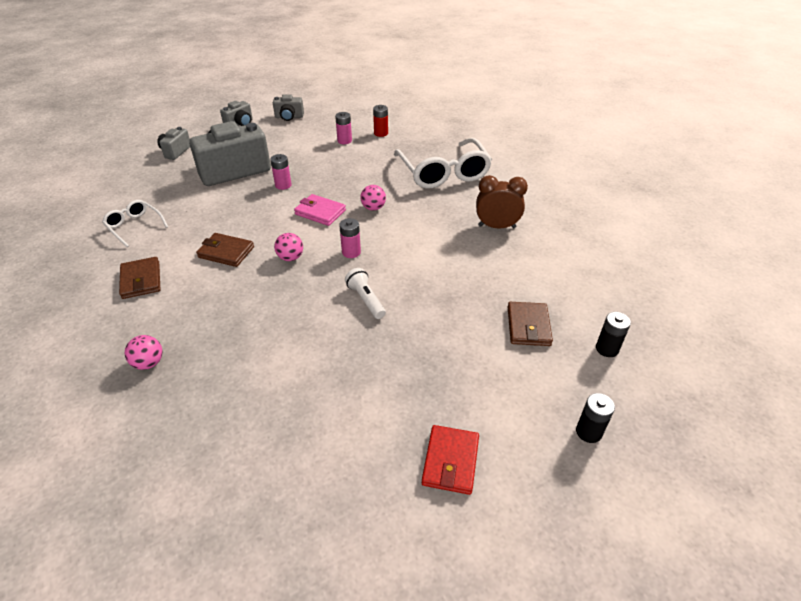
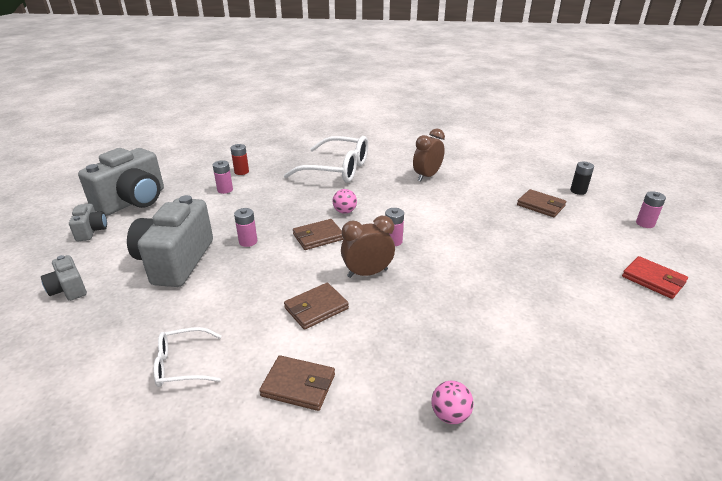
camera: 55 degrees left, 10 degrees down
(289, 117) = (133, 201): grey camera -> grey camera, size x2.08
(290, 258) = (367, 273): pink ball -> brown clock
(320, 212) = (318, 237): pink wallet -> brown wallet
(366, 300) = (461, 255): white flashlight -> none
(588, 432) = (645, 223): black battery -> pink battery

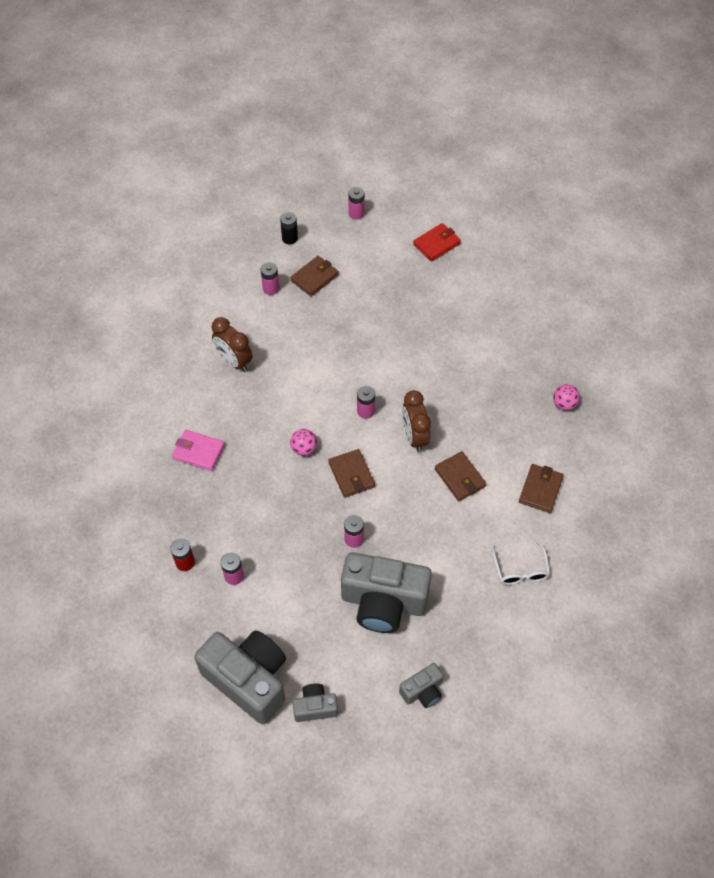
camera: 85 degrees left, 25 degrees up
(337, 169) = (198, 452): white glasses -> pink wallet
(513, 186) = (271, 288): none -> pink battery

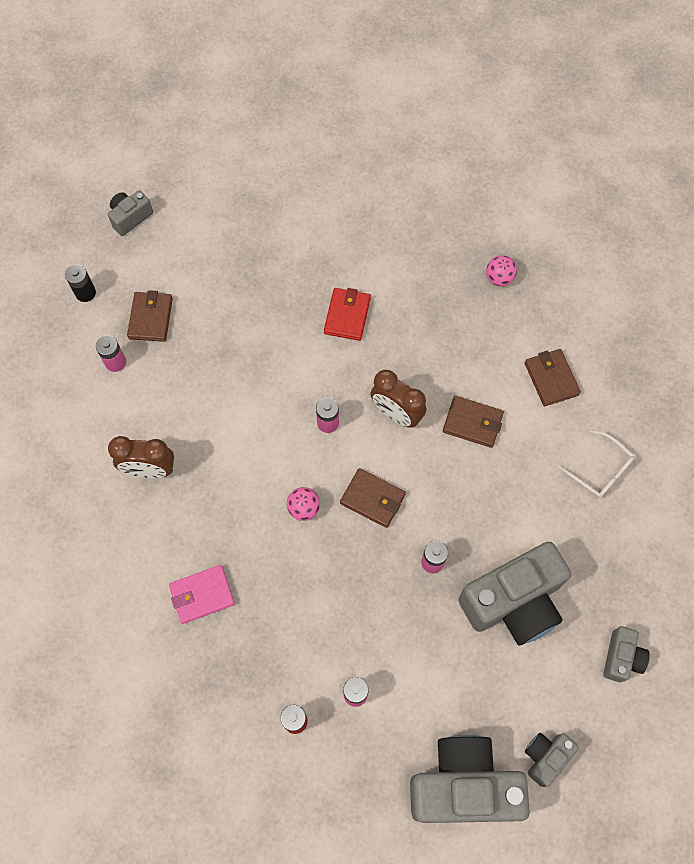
camera: 40 degrees left, 10 degrees up
(356, 213) = (130, 218): pink battery -> grey camera
(436, 244) = (241, 196): red wallet -> red wallet (347, 316)

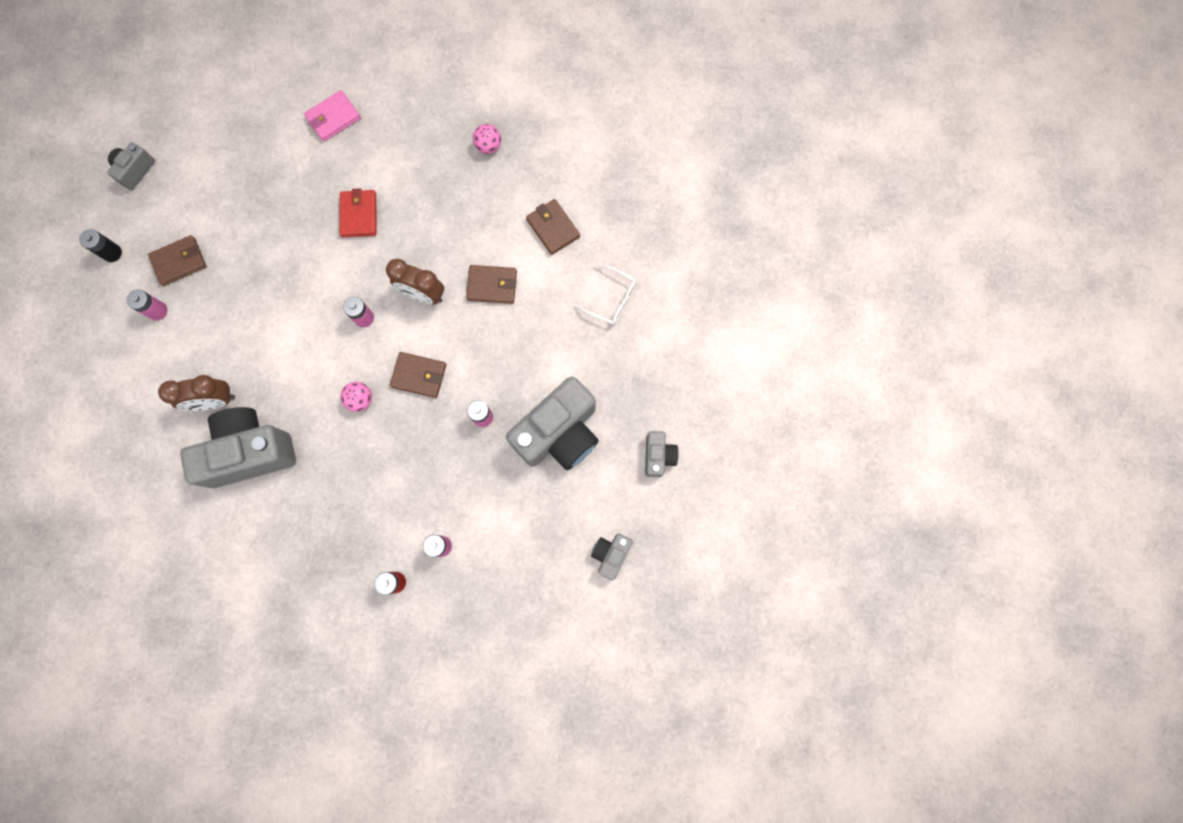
camera: 15 degrees left, 10 degrees up
(151, 318) = (179, 262): brown wallet -> brown wallet turned 75 degrees clockwise
(202, 595) = (289, 498): pink wallet -> pink wallet (333, 118)
(463, 785) = (547, 596): grey camera -> grey camera (250, 452)

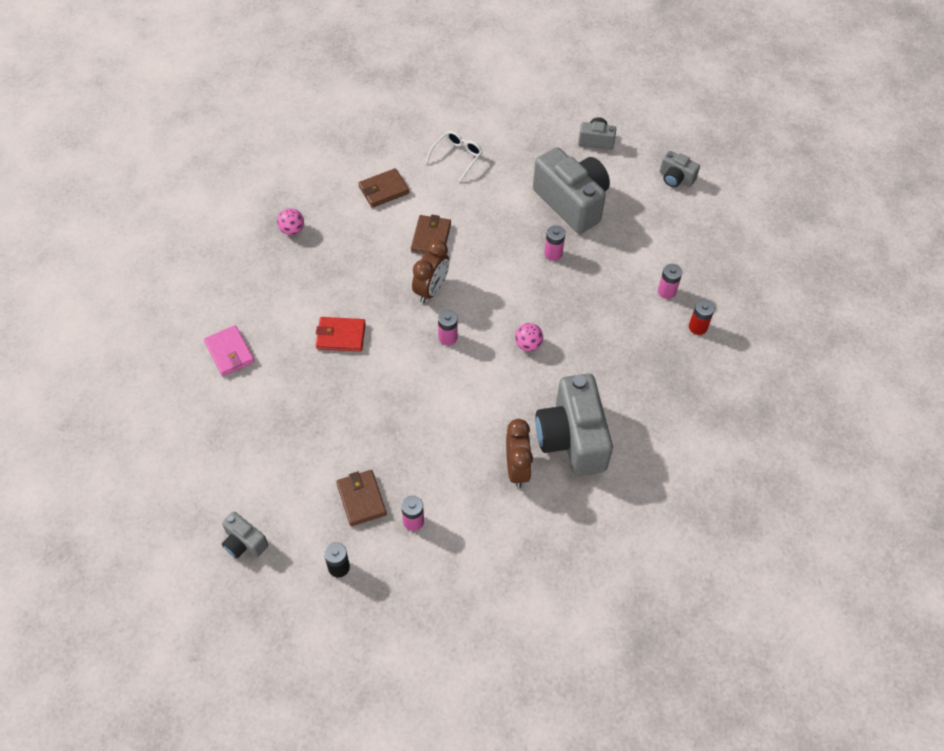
camera: 85 degrees left, 20 degrees down
(419, 376) = (510, 298): brown wallet -> none

